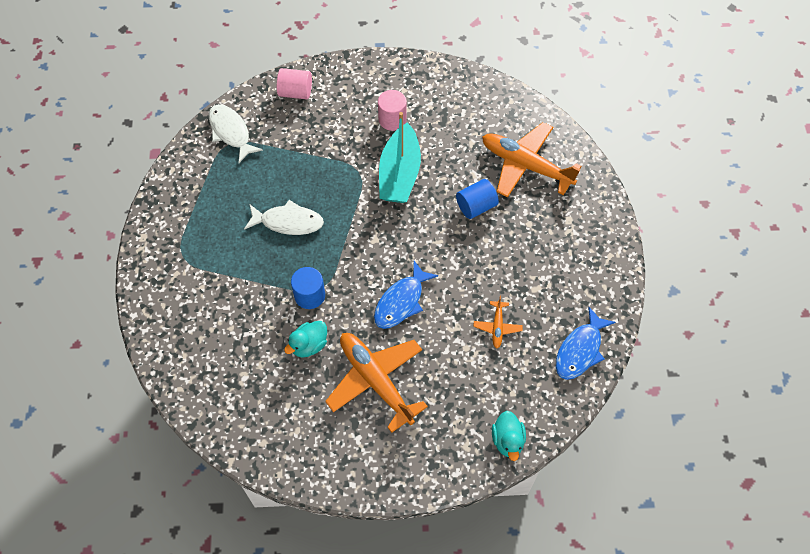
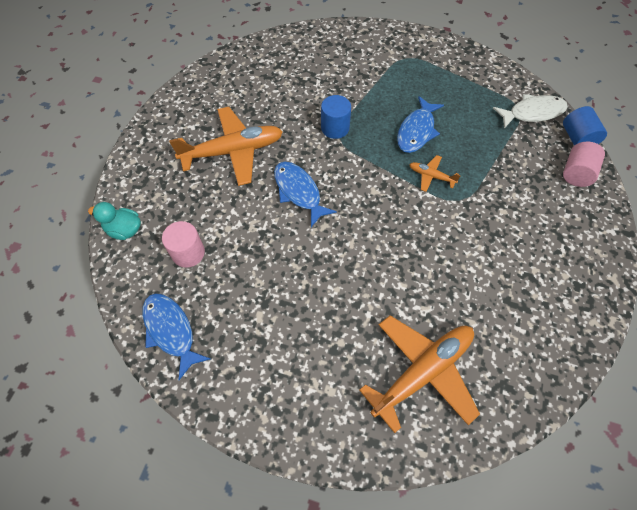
camera: 110 degrees right, 0 degrees up
(288, 222) = (416, 131): white fish -> blue fish
(309, 345) = (288, 116): turquoise duck -> none
(392, 119) = (523, 250): pink cylinder -> pink cylinder (188, 253)
(399, 174) = (446, 235): turquoise boat -> none
(476, 206) = (382, 294): blue cylinder -> blue cylinder (577, 138)
(497, 327) = (235, 262): orange plane -> orange plane (431, 176)

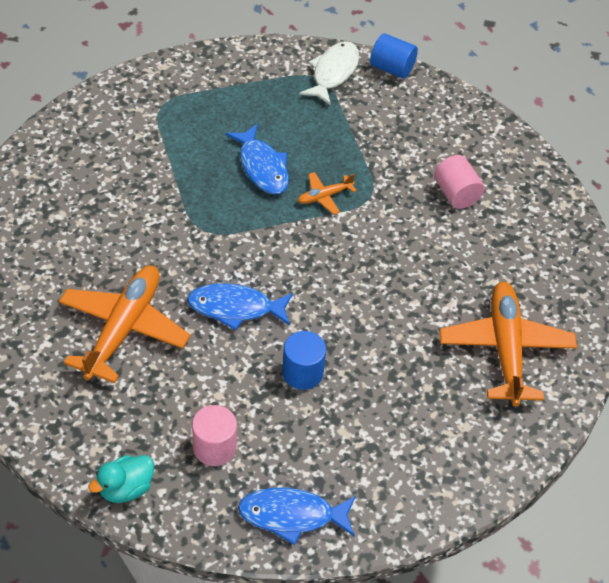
camera: 55 degrees left, 10 degrees down
(335, 128) = (188, 225): blue cylinder -> blue cylinder (302, 372)
(576, 173) = (425, 100): pink cylinder -> pink cylinder (456, 194)

